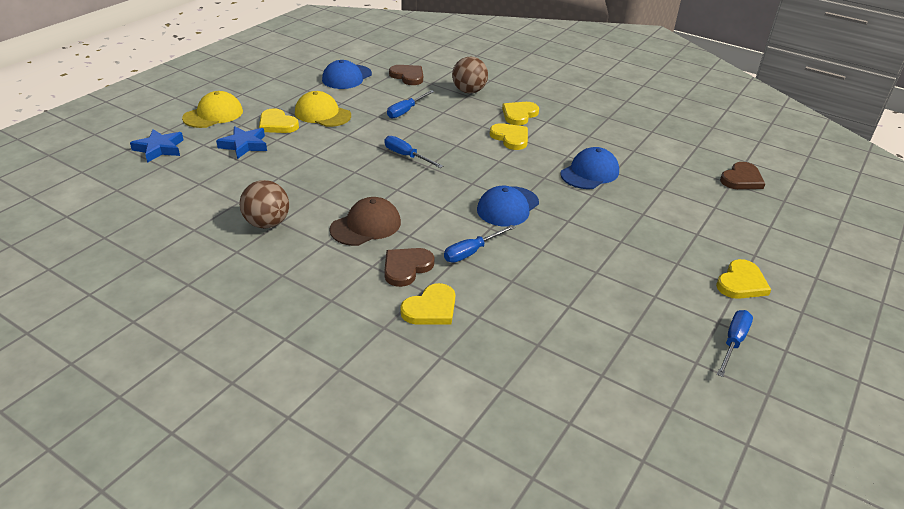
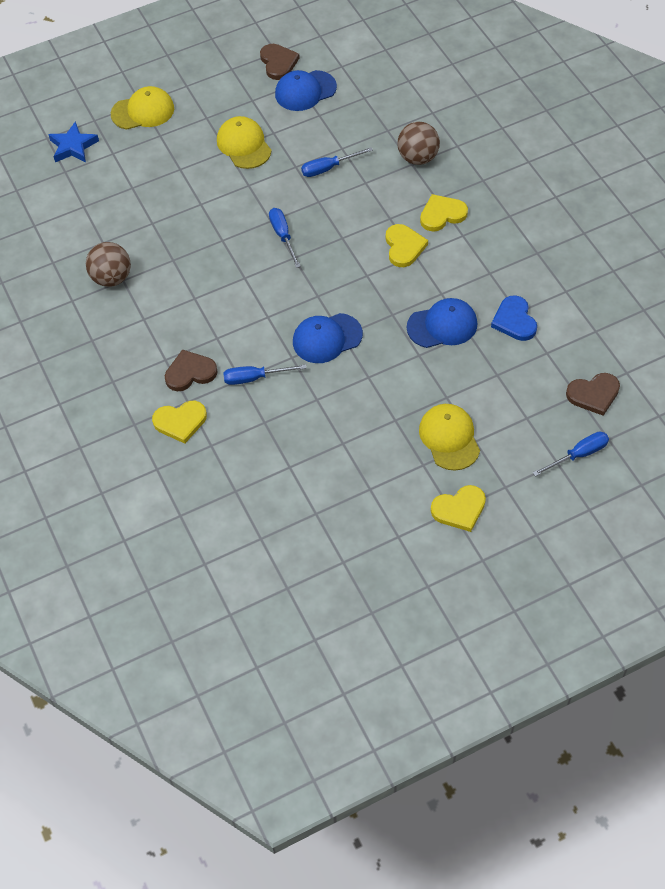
camera: 35 degrees right, 20 degrees up
(244, 145) = (147, 167): blue star -> none
(277, 124) = (193, 146): yellow heart -> none
(366, 226) = (188, 312): brown cap -> none
(408, 76) = (370, 110): brown heart -> brown heart (278, 63)
(637, 155) = (514, 320): none -> blue heart
(676, 238) = (449, 438): none -> yellow cap
(733, 342) = (391, 559): blue screwdriver -> blue screwdriver (578, 455)

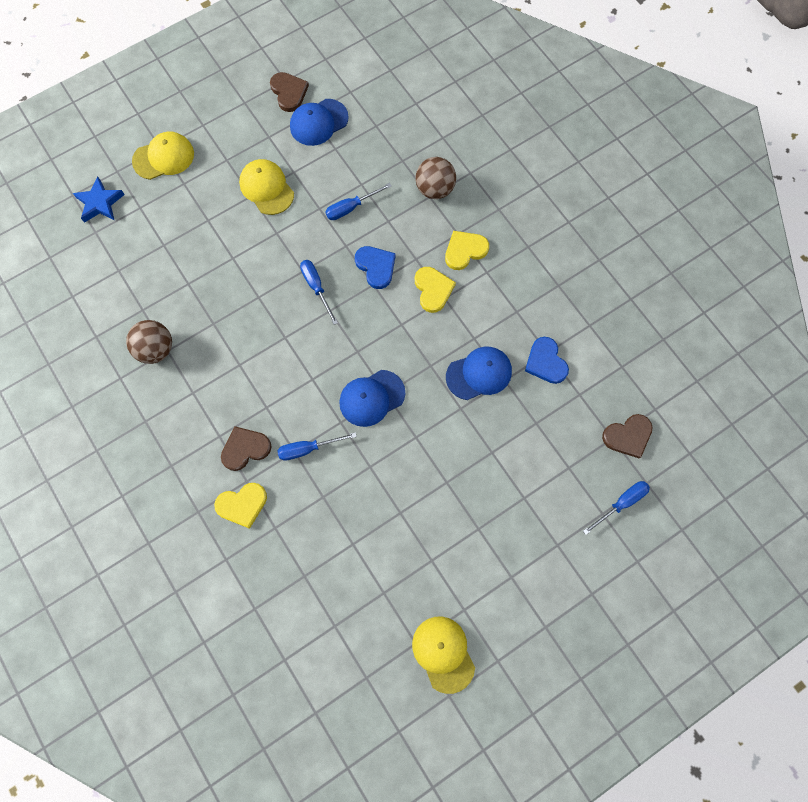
camera: 10 degrees left, 15 degrees up
(347, 222) = (376, 267): none -> blue heart
(449, 438) = (499, 497): yellow cap -> yellow cap (443, 653)
(459, 509) = (518, 574): yellow heart -> none

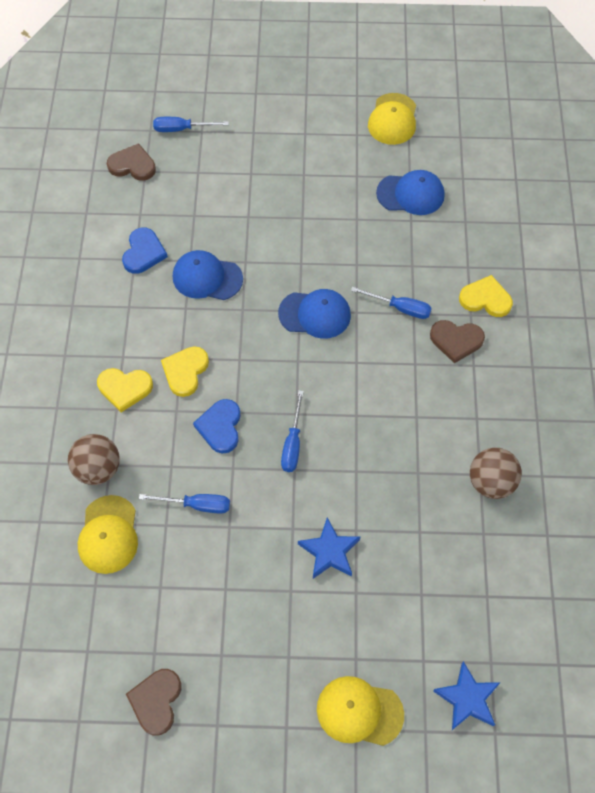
camera: 145 degrees left, 10 degrees down
(241, 233) = (329, 551): none -> blue star
(266, 188) = (268, 588): yellow cap -> yellow cap (108, 535)
(318, 122) = (153, 634): blue cap -> blue cap (411, 194)

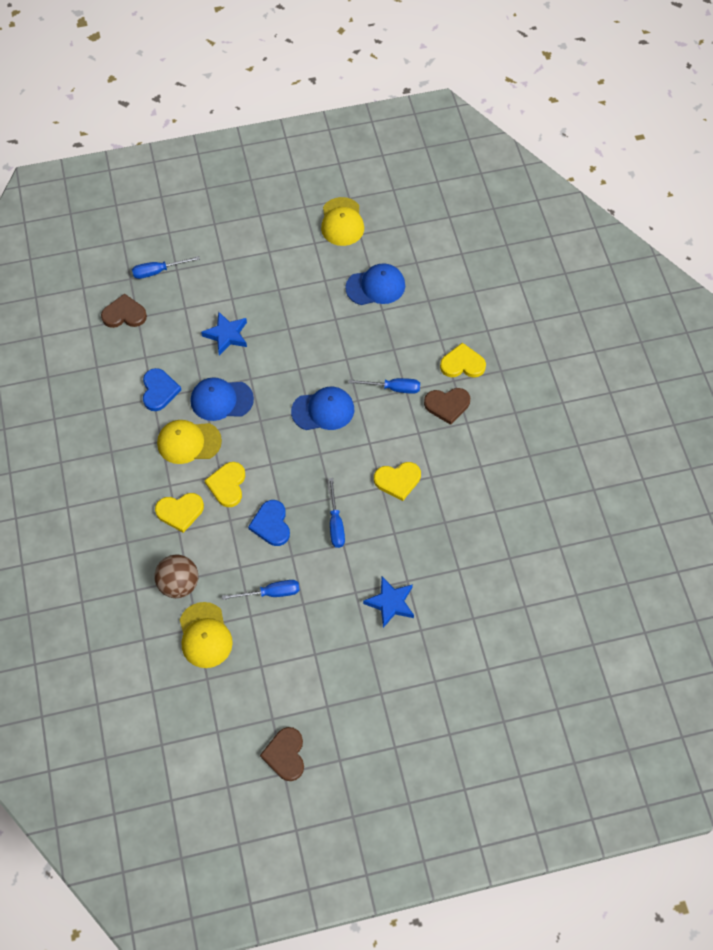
camera: 15 degrees left, 0 degrees up
(359, 711) = (448, 720): yellow cap -> yellow cap (188, 442)
(377, 412) = (397, 480): none -> yellow heart
(467, 698) = (529, 688): blue star -> blue star (226, 335)
(491, 482) = (505, 515): brown ball -> none

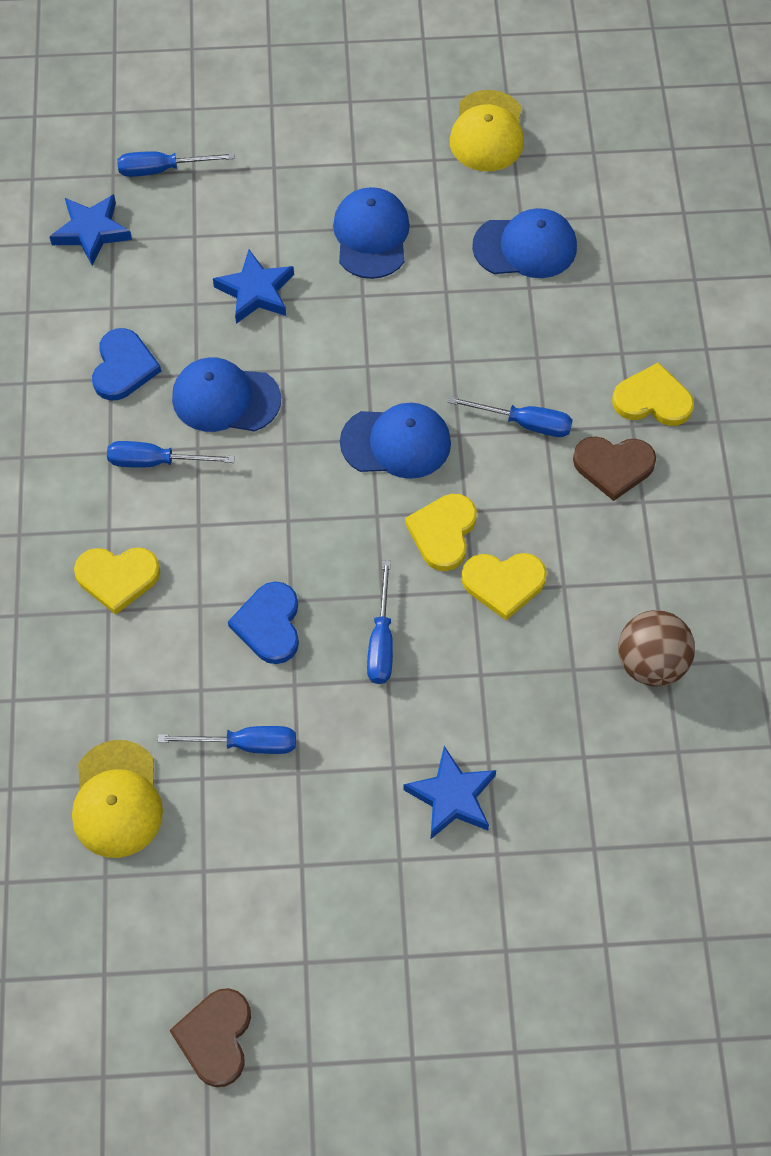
camera: 10 degrees right, 0 degrees up
(124, 314) = (91, 232): brown heart -> blue star
(179, 584) = (90, 702): brown ball -> brown ball (651, 663)
(188, 442) = (156, 462): yellow cap -> blue screwdriver
(227, 485) = (207, 545): yellow heart -> yellow heart (443, 533)
(287, 293) = (371, 235): none -> blue cap

